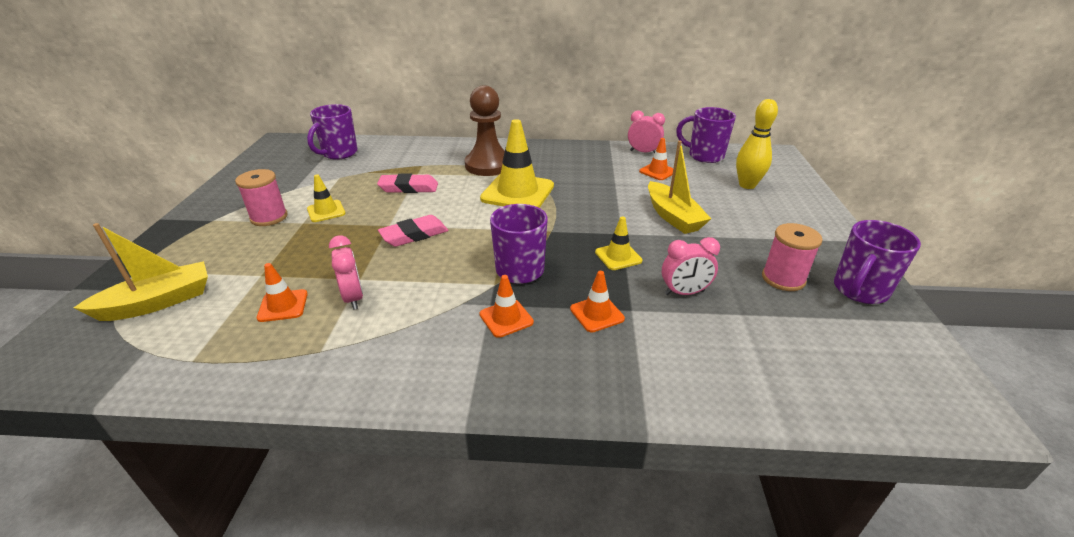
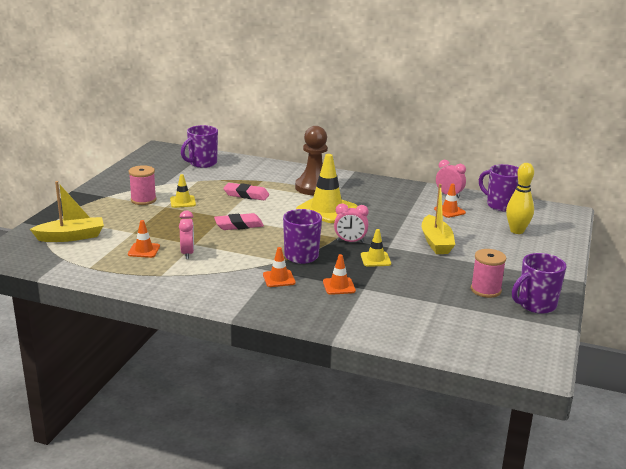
camera: 15 degrees right, 10 degrees down
(684, 292) = (407, 286): pink clock -> pink clock (350, 241)

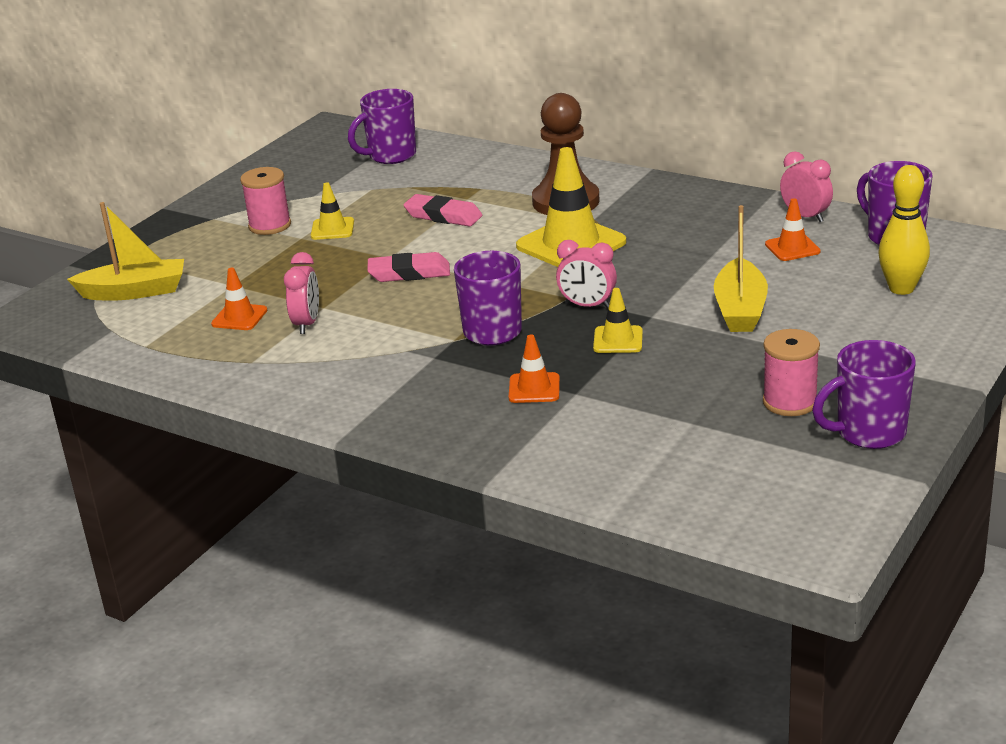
camera: 15 degrees right, 5 degrees up
(279, 279) = (439, 372): orange traffic cone -> none

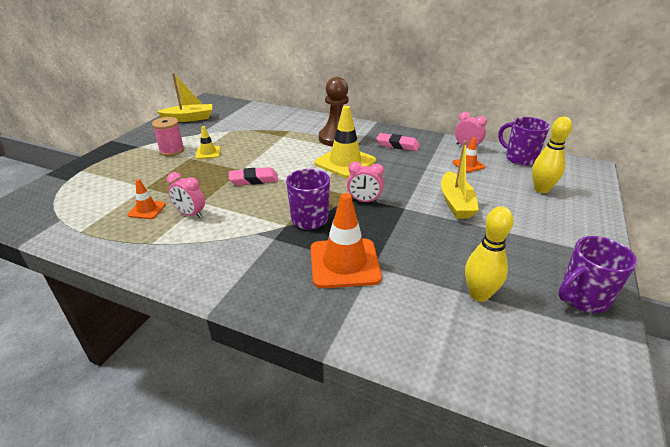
camera: 10 degrees left, 5 degrees up
(134, 292) = (82, 192): yellow boat -> yellow boat (189, 118)
(307, 324) = (190, 214): pink clock -> pink clock turned 120 degrees clockwise
(391, 156) = (240, 114): purple mug -> none
(443, 216) = (270, 146): pink eraser -> pink eraser (397, 145)
(534, 388) = (344, 263): orange traffic cone -> orange traffic cone, size x1.97
(618, 340) = (389, 225): yellow traffic cone -> none
(718, 427) = (479, 294): none -> yellow bowling pin
(790, 402) = (517, 272): pink spool -> none

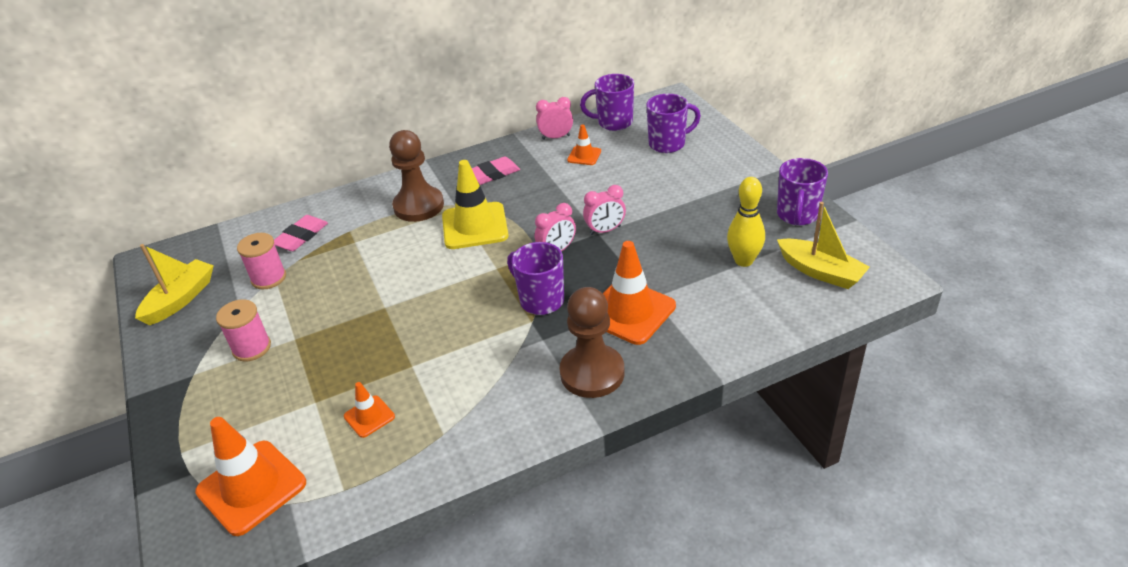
camera: 45 degrees left, 5 degrees up
(66, 201) = (251, 487): none -> orange traffic cone
(190, 214) = (424, 383): pink clock -> pink clock (605, 230)
(208, 153) = (305, 318): yellow traffic cone -> none
(227, 130) = (268, 278): none -> pink spool
(254, 180) = (419, 307): pink eraser -> pink eraser (301, 237)
(262, 278) = (592, 373): none -> brown pawn
(456, 203) = (628, 200): yellow boat -> yellow boat (820, 272)
(541, 189) = (668, 144): yellow bowling pin -> purple mug

